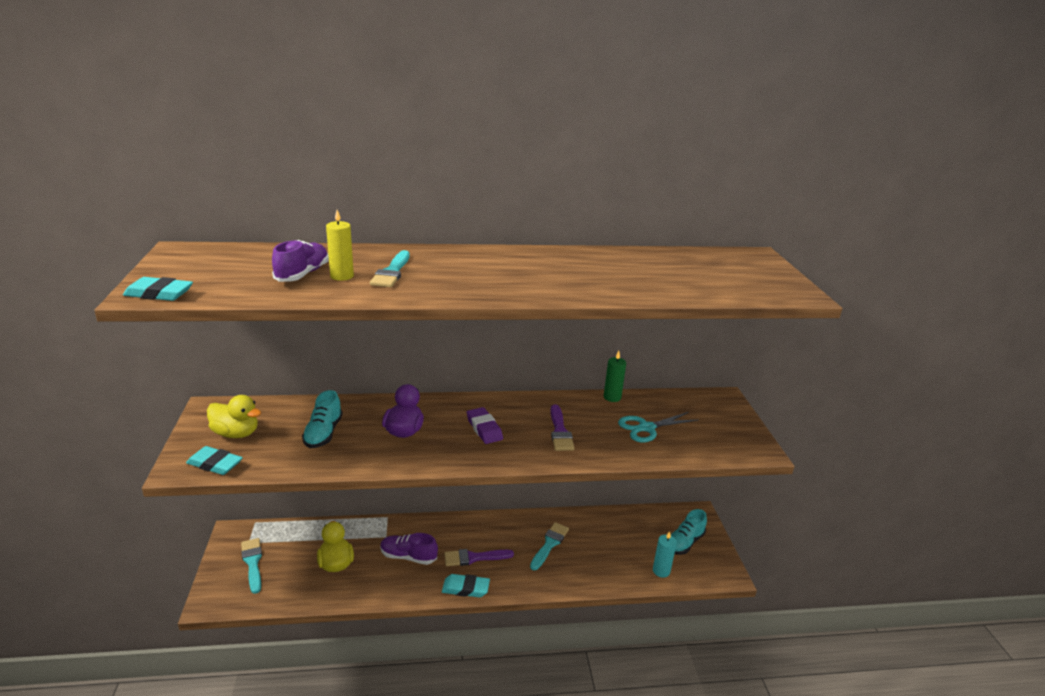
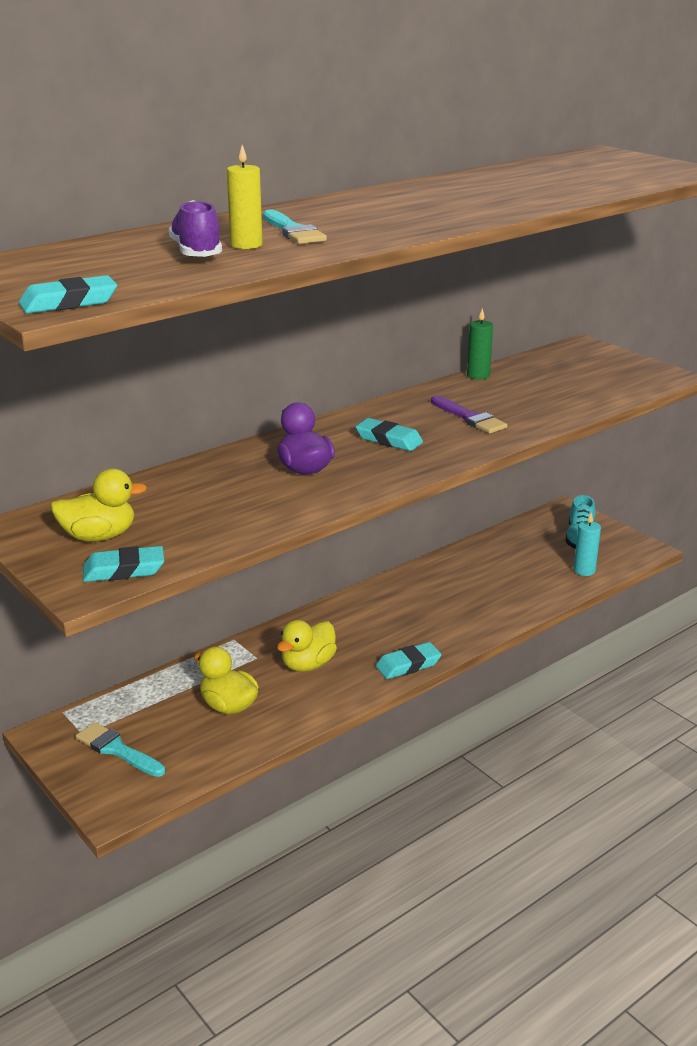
camera: 30 degrees left, 0 degrees up
(323, 433) = (212, 501): turquoise shoe -> none
(408, 556) = (308, 664): purple shoe -> yellow duck
(474, 558) = (384, 635): purple brush -> none
(484, 429) = (389, 440): purple eraser -> turquoise eraser
(549, 544) = (450, 592): turquoise brush -> none
(646, 428) = (548, 389): turquoise scissors -> none

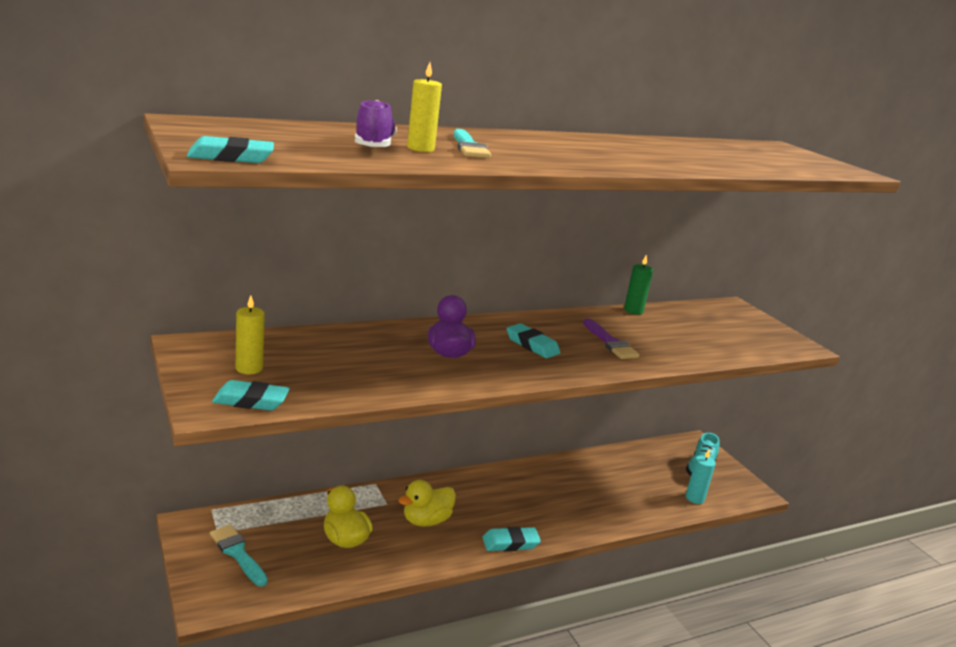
camera: 10 degrees right, 5 degrees down
(99, 536) = (249, 368): yellow duck -> yellow candle

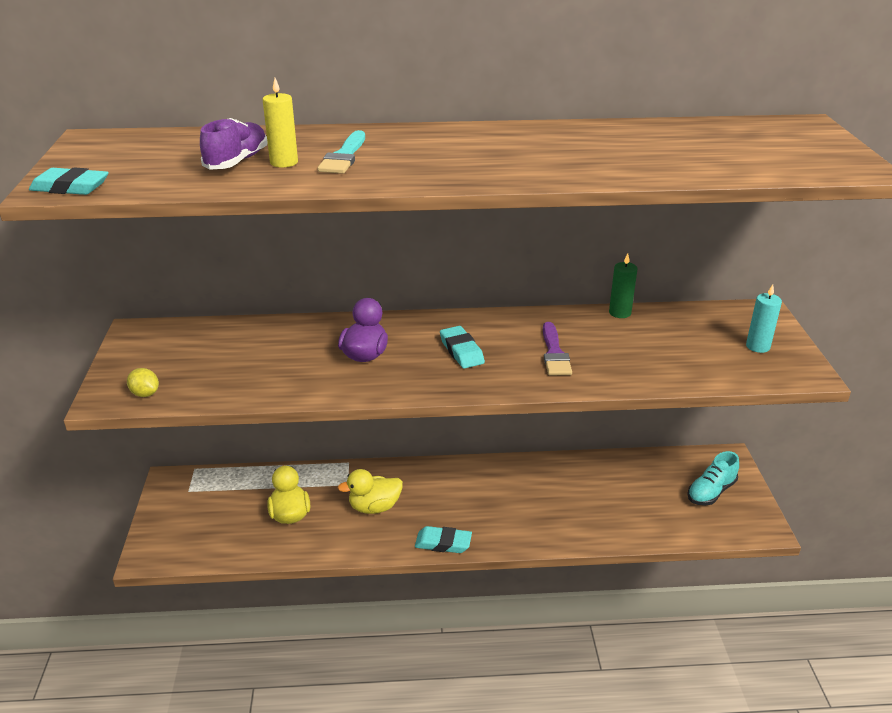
camera: 25 degrees right, 10 degrees up
(238, 553) = (194, 513): turquoise brush -> none
(249, 368) = (168, 359): yellow candle -> none
(251, 401) = (145, 394): turquoise eraser -> yellow lemon
(694, 498) = (681, 524): turquoise candle -> turquoise candle (758, 346)

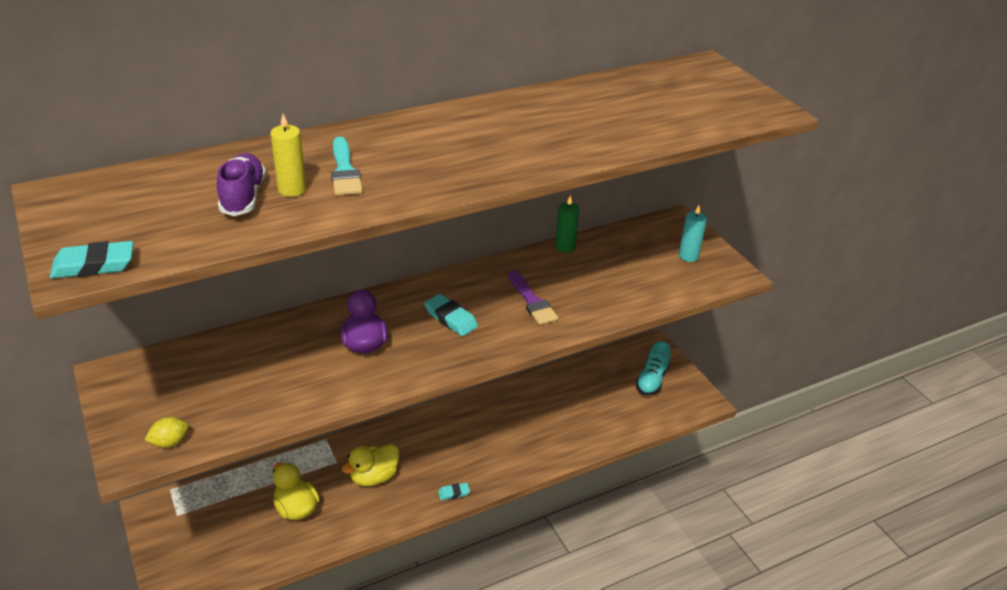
camera: 25 degrees left, 5 degrees up
(145, 394) = (170, 442): yellow lemon -> yellow lemon turned 45 degrees counterclockwise
(443, 543) = (454, 493): turquoise eraser -> turquoise eraser, size x0.59

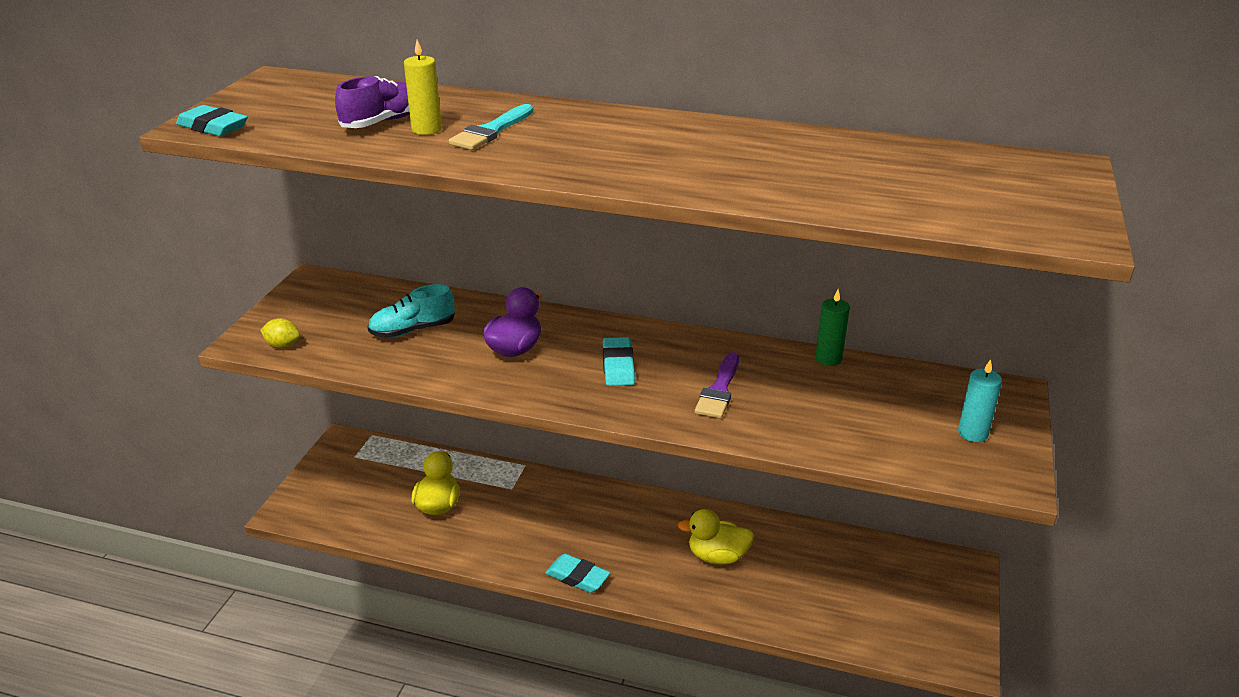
camera: 45 degrees right, 5 degrees down
(374, 477) = (526, 519): yellow duck -> yellow duck (717, 556)
(454, 493) = (577, 577): turquoise eraser -> turquoise eraser, size x1.70
(652, 380) = (920, 601): turquoise shoe -> turquoise shoe (412, 330)

